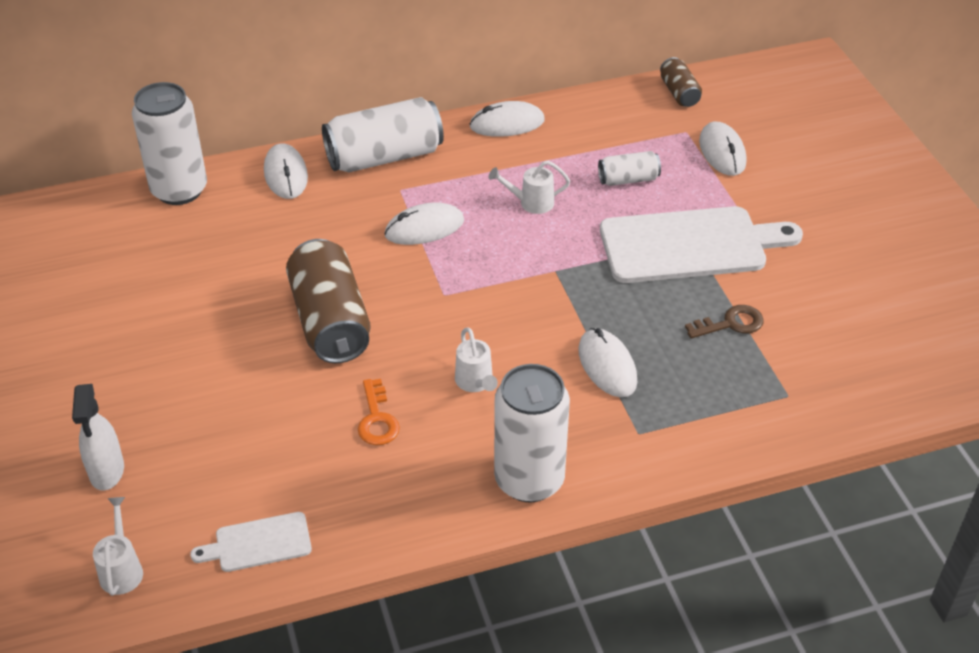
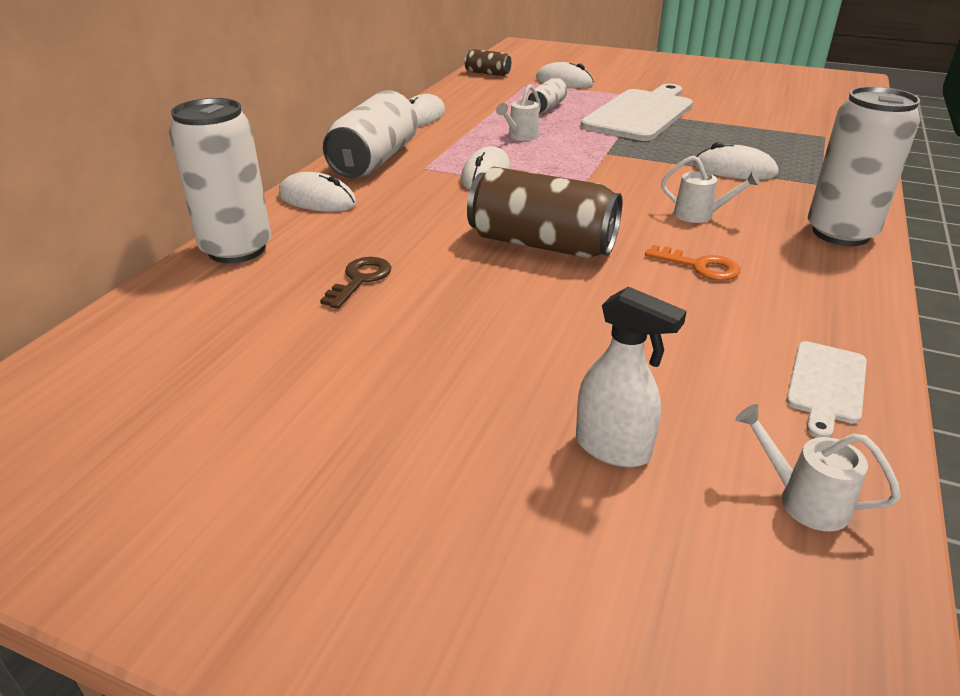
camera: 50 degrees left, 10 degrees down
(731, 323) = (735, 128): brown key -> brown key (360, 279)

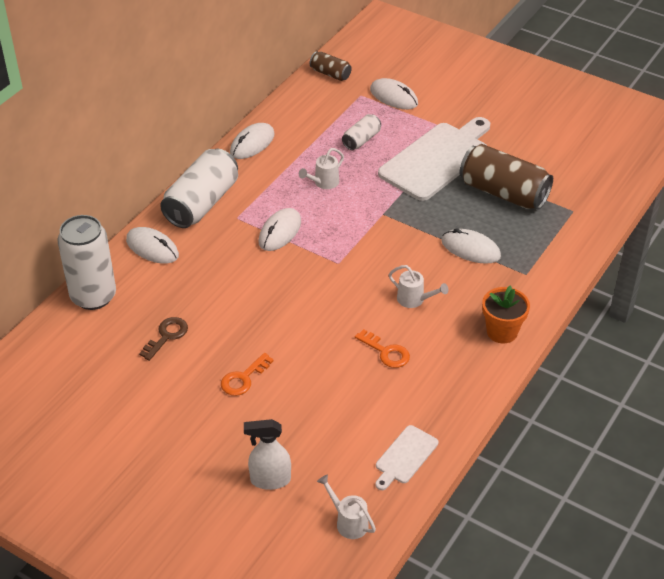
camera: 10 degrees right, 10 degrees up
(500, 315) = (243, 378): none -> orange key
(542, 244) = (292, 316): brown can -> brown can (503, 192)
(613, 448) = (270, 480): white spray bottle -> white spray bottle turned 135 degrees clockwise
(840, 233) = (502, 332): white can -> orange flower pot

